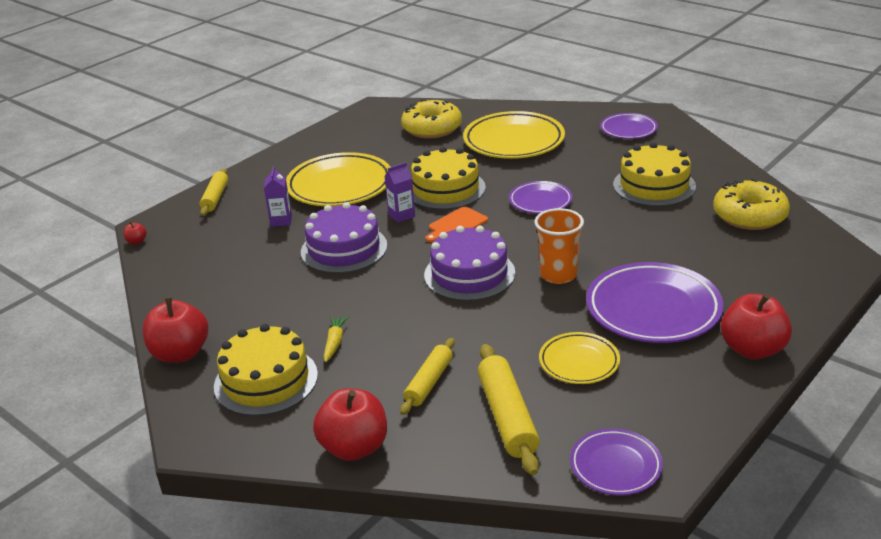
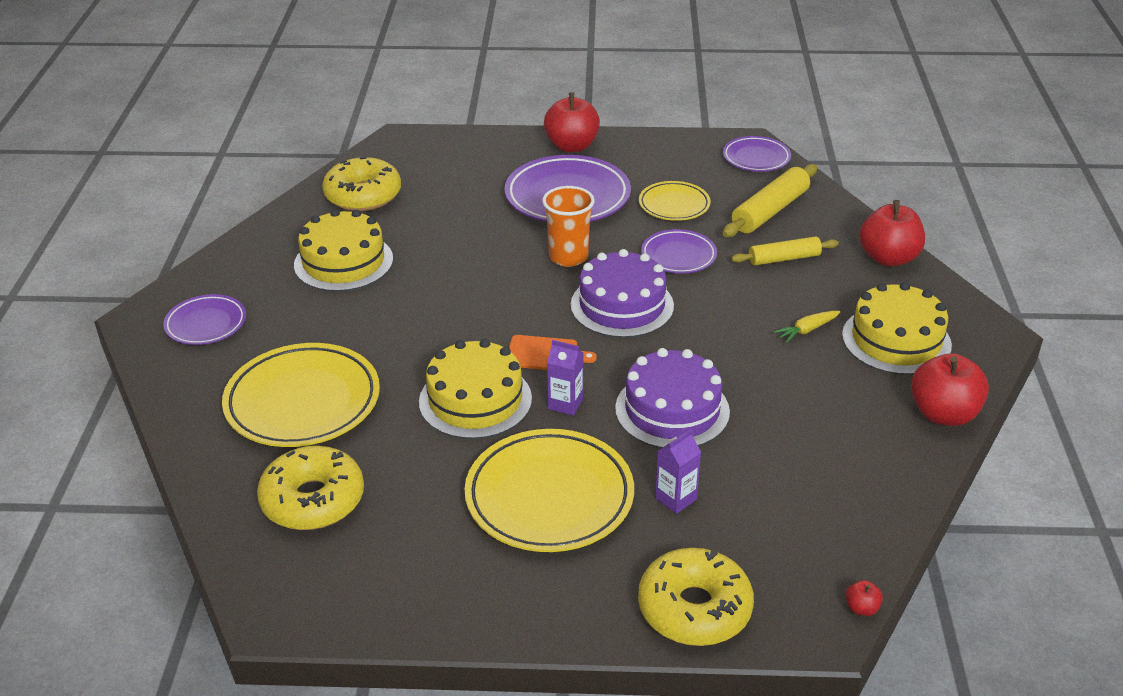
camera: 130 degrees left, 5 degrees up
(215, 197) = (694, 608): yellow rolling pin -> yellow donut
(540, 201) = (442, 319): purple plate -> purple plate (678, 256)

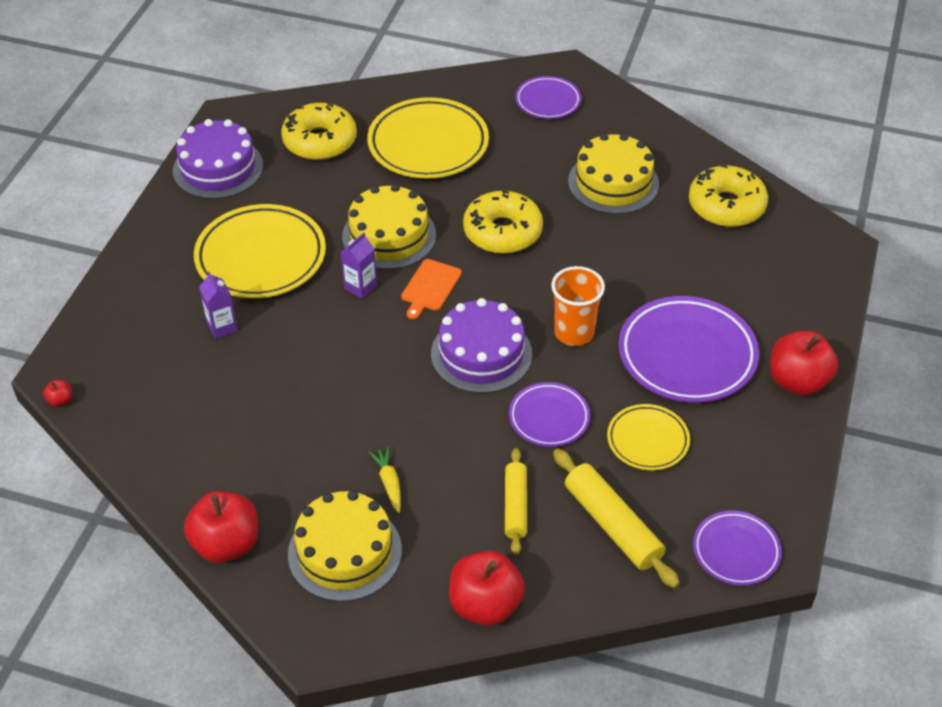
camera: 105 degrees right, 10 degrees up
(672, 410) = (322, 351): purple cake -> purple cake (218, 168)
(694, 608) = (116, 309): yellow donut -> yellow donut (502, 232)

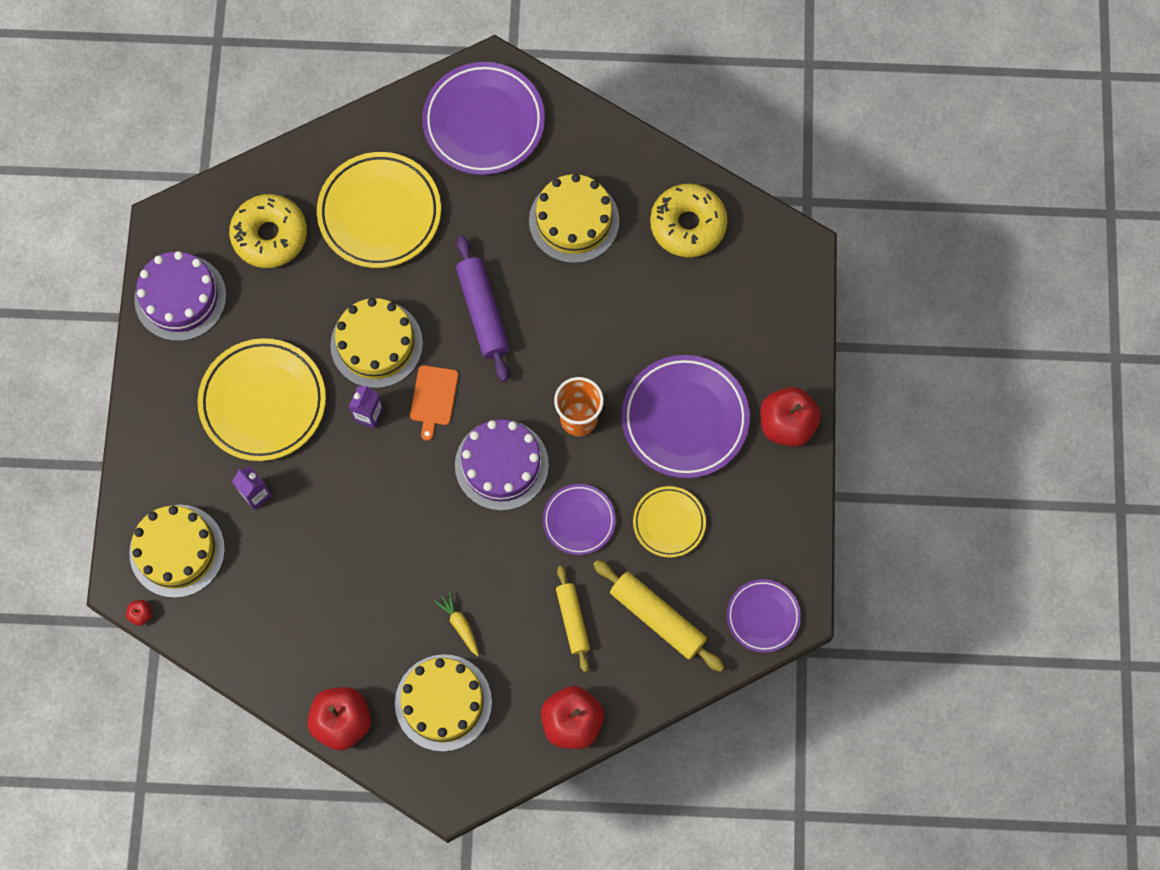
camera: 15 degrees left, 25 degrees up
(122, 356) = (177, 551): none -> yellow cake
(502, 232) = (483, 312): yellow donut -> purple rolling pin
(548, 101) = (484, 122): purple plate -> purple plate, size x1.78

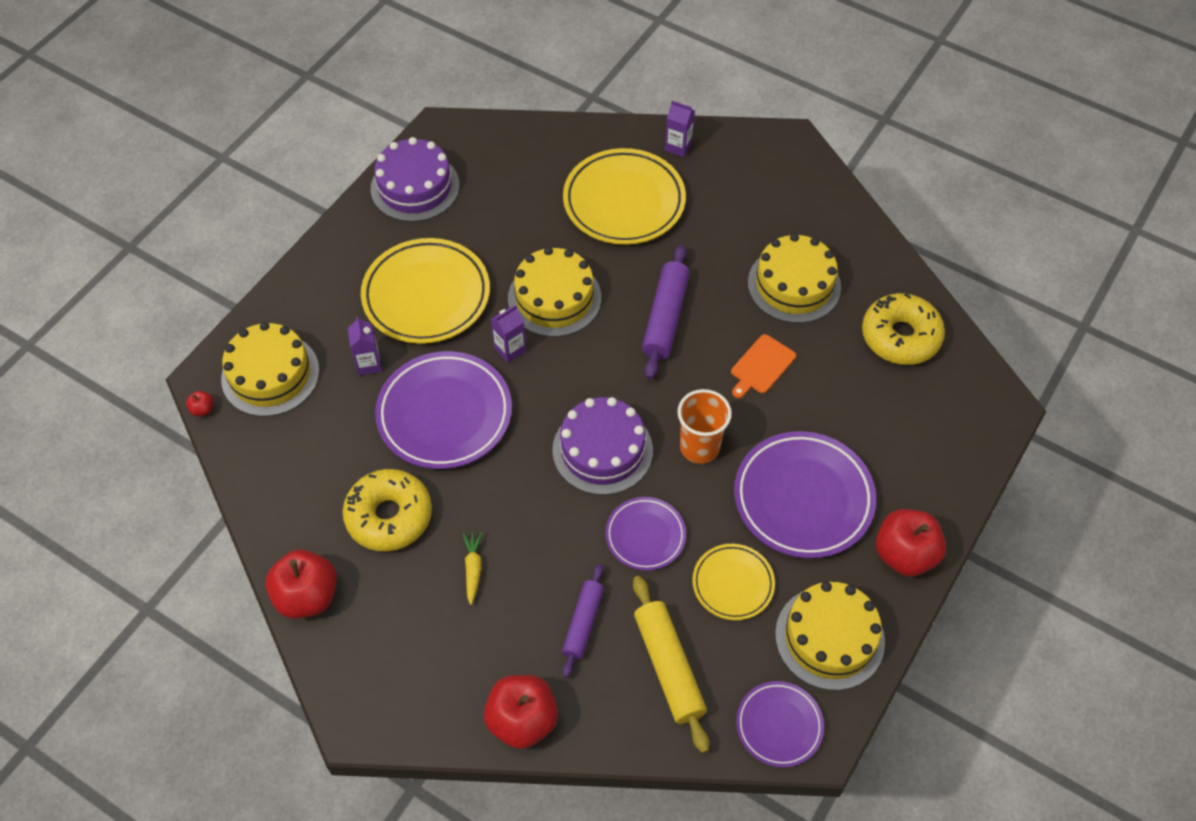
camera: 30 degrees right, 15 degrees down
(270, 235) = (520, 176): yellow donut -> yellow donut (389, 516)
(394, 128) = (678, 146): none -> purple carton
(433, 398) = (576, 364): orange cutting board -> orange cutting board (761, 366)
(443, 702) = (411, 631): yellow cake -> yellow cake (829, 637)
(484, 122) = (758, 176): purple plate -> purple plate (444, 414)
(572, 620) = (583, 623): yellow rolling pin -> purple rolling pin

